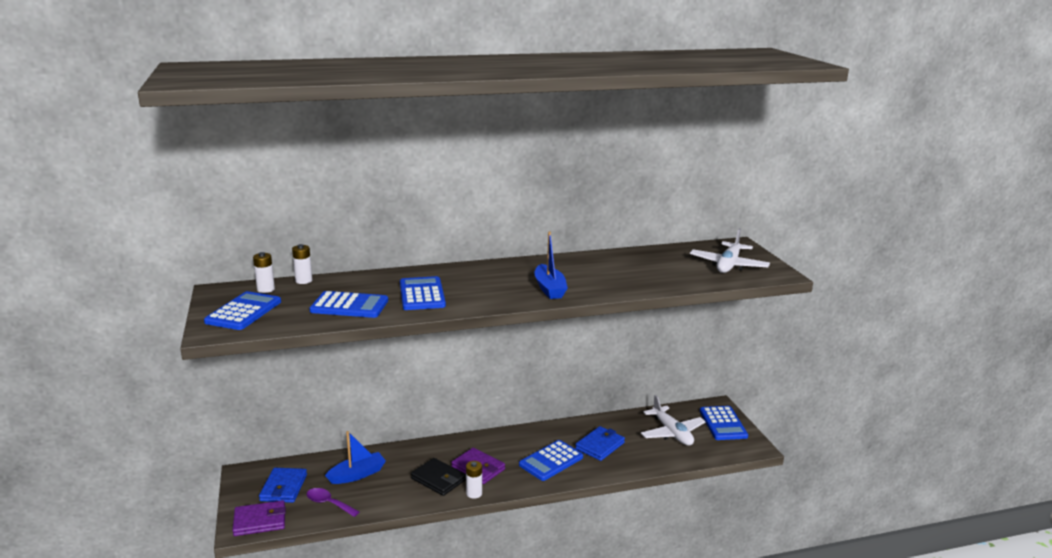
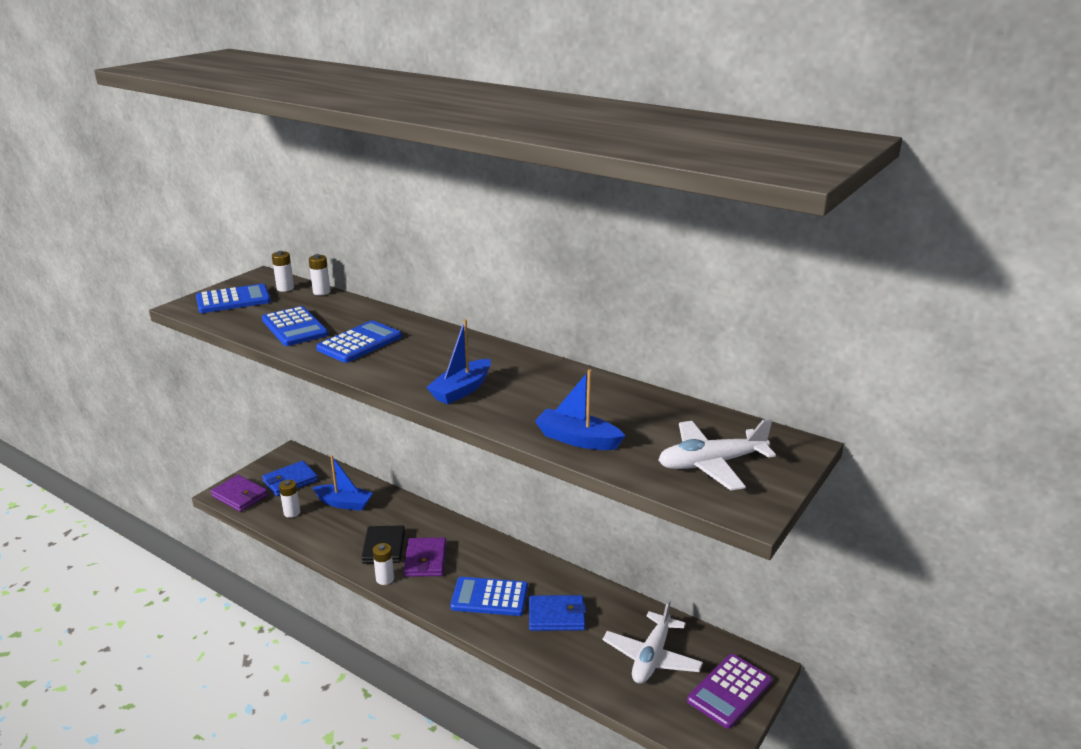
camera: 50 degrees right, 5 degrees up
(328, 503) = (292, 512): purple spoon -> white battery
(658, 282) = (577, 439): none -> blue boat
(723, 424) = (729, 691): blue calculator -> purple calculator

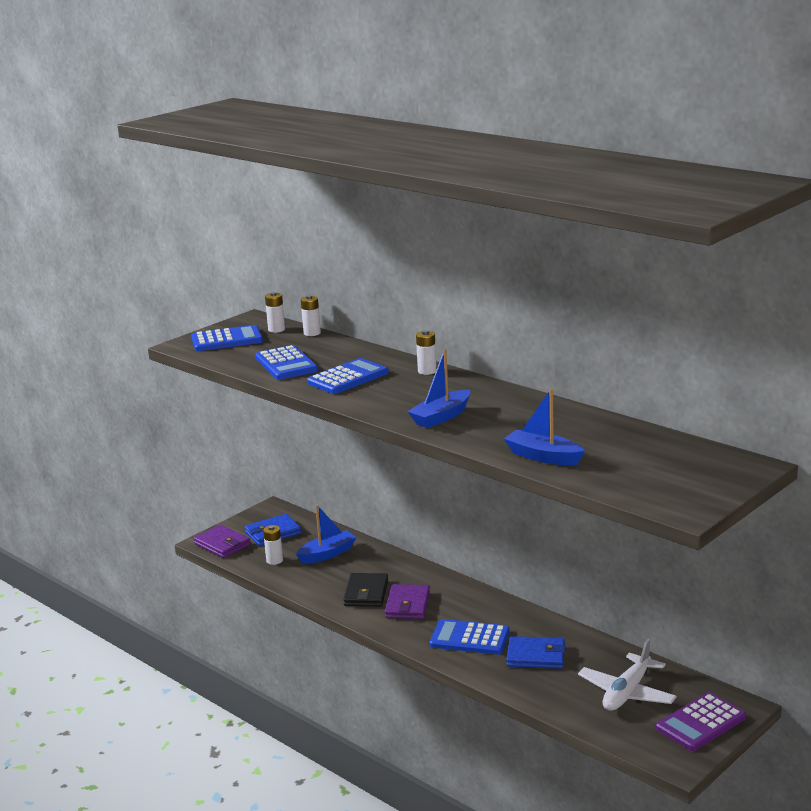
camera: 10 degrees right, 5 degrees down
(344, 503) = (327, 554): blue boat -> blue boat turned 60 degrees counterclockwise
(385, 579) = (366, 619): white battery -> white battery (427, 371)
(711, 464) = (663, 477): white plane -> none

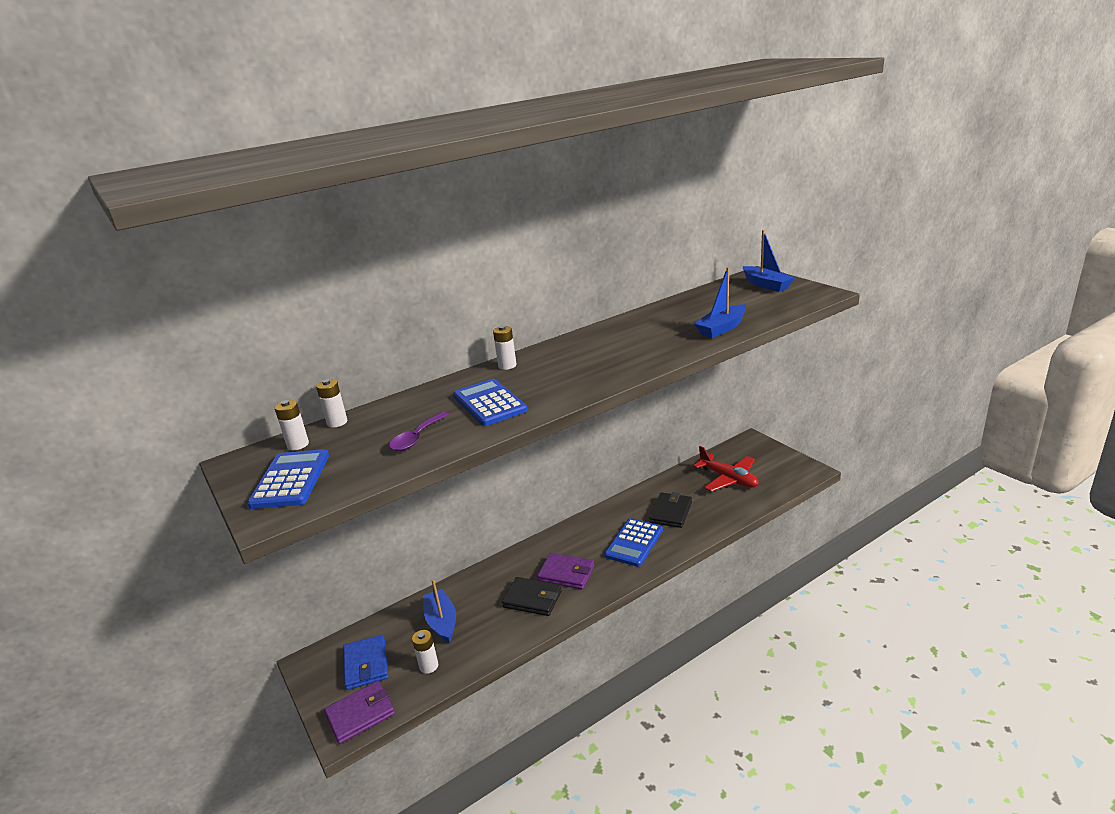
camera: 75 degrees left, 5 degrees up
(286, 364) = (416, 438): blue calculator -> purple spoon
(441, 417) = (621, 362): blue boat -> blue boat (766, 285)
(536, 656) = (670, 512): blue wallet -> black wallet
(627, 693) = (728, 479): white plane -> red plane
(701, 723) = (767, 456): purple calculator -> none

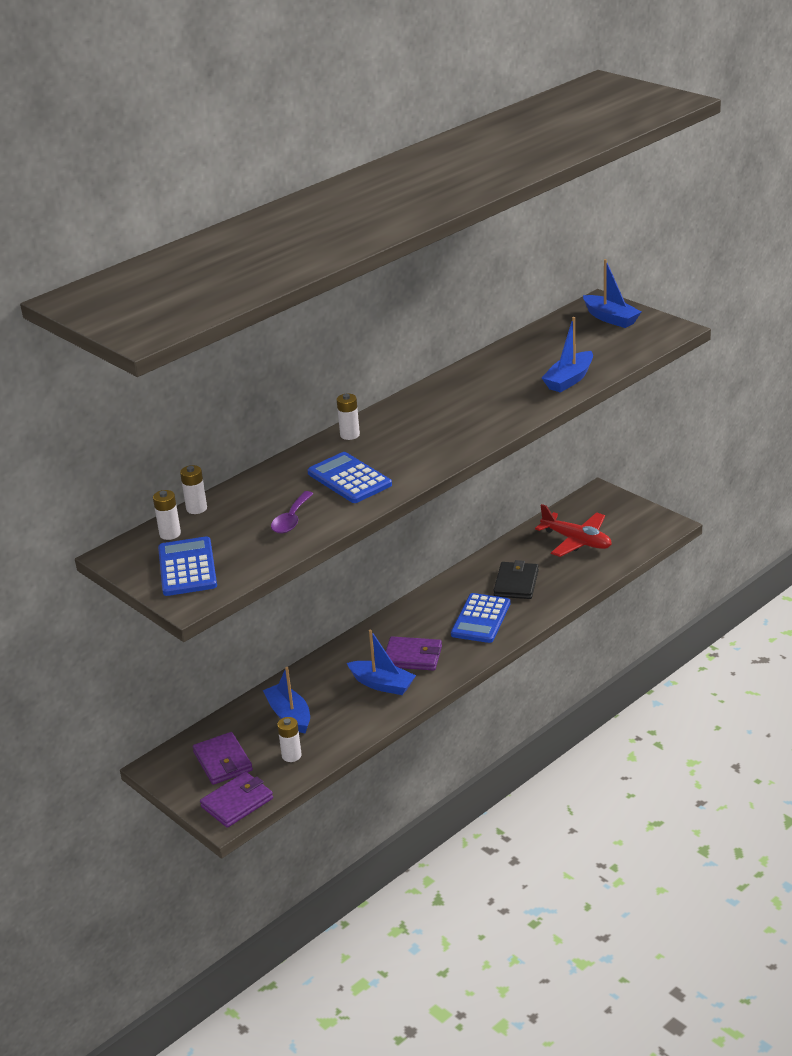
camera: 10 degrees left, 5 degrees up
(366, 664) = (223, 761): blue wallet -> purple wallet
(532, 599) = (382, 684): black wallet -> blue boat

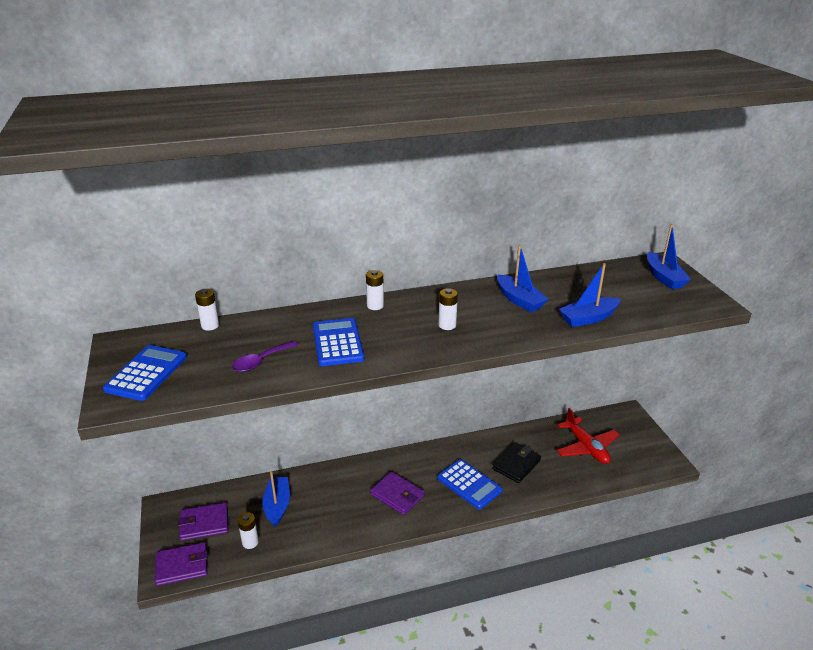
camera: 25 degrees right, 0 degrees up
(170, 534) = (170, 339): white battery -> white battery (447, 325)
(223, 761) = (204, 523): purple wallet -> purple wallet turned 75 degrees clockwise
(382, 684) = (358, 509): blue boat -> blue boat (519, 300)
(481, 619) = (469, 484): blue calculator -> blue calculator turned 90 degrees counterclockwise

